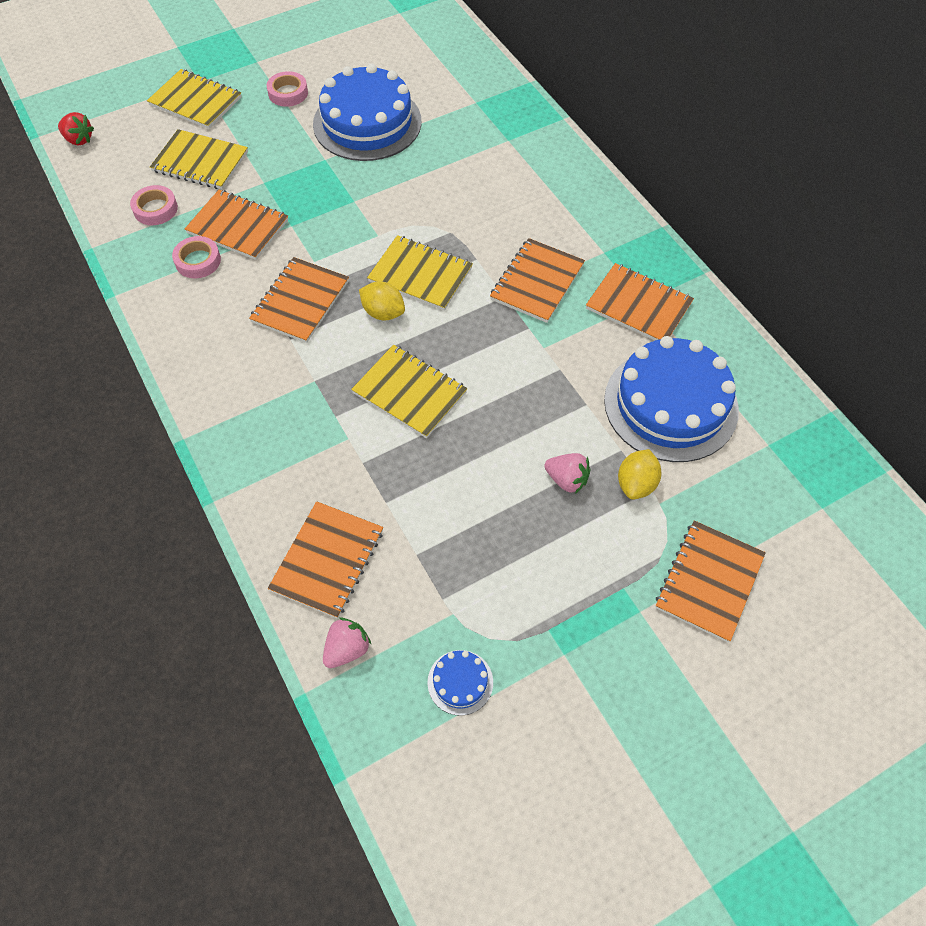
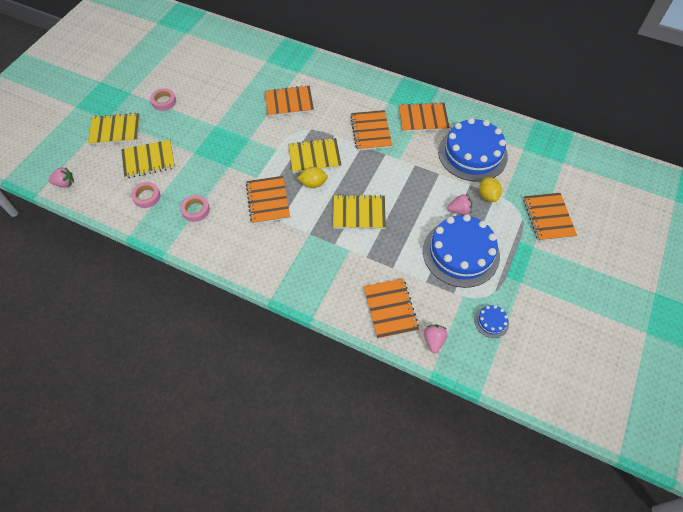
camera: 35 degrees left, 0 degrees up
(79, 140) = (65, 183): red strawberry -> pink strawberry
(238, 227) = (201, 182): orange notebook -> orange notebook (289, 102)
(367, 123) = (221, 97): blue cake -> blue cake (461, 253)

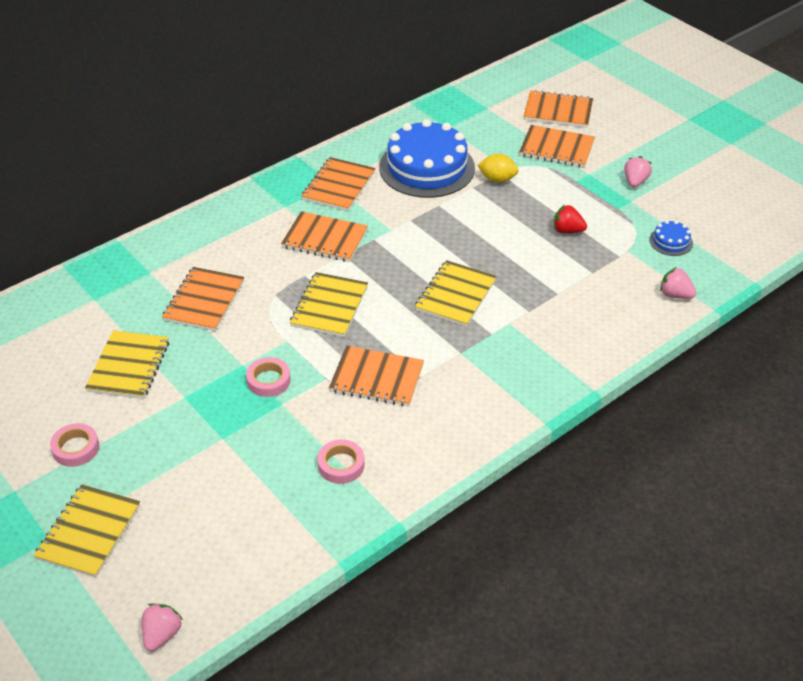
camera: 65 degrees left, 15 degrees down
(146, 196) = (273, 521): pink tape -> pink tape (268, 380)
(148, 160) = (195, 500): yellow notebook -> yellow notebook (129, 366)
(313, 184) = (377, 323): yellow lemon -> none
(390, 309) = (616, 315): orange notebook -> orange notebook (558, 111)
(459, 210) = (505, 209): pink strawberry -> pink strawberry (635, 182)
(461, 253) = (567, 230): blue cake -> red strawberry

